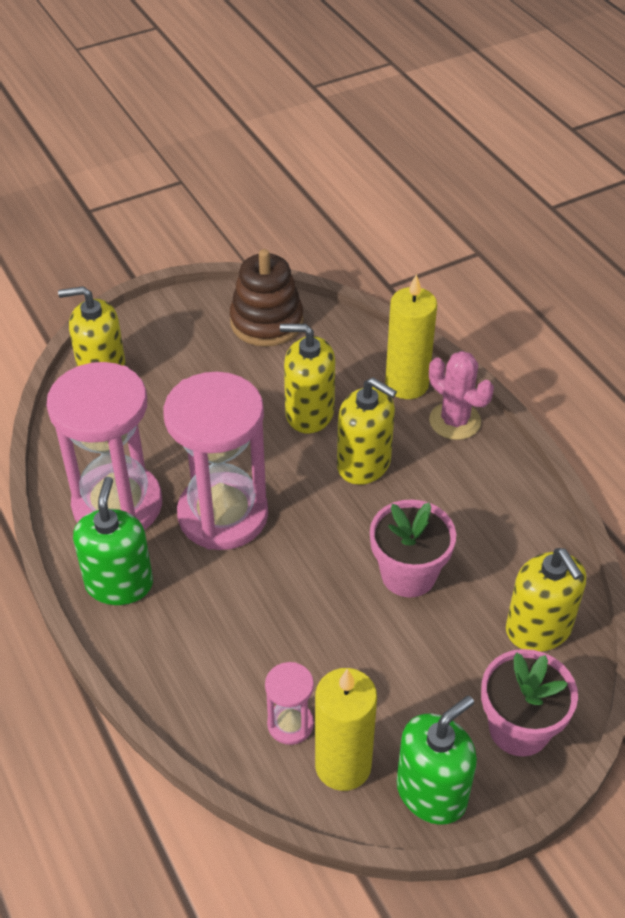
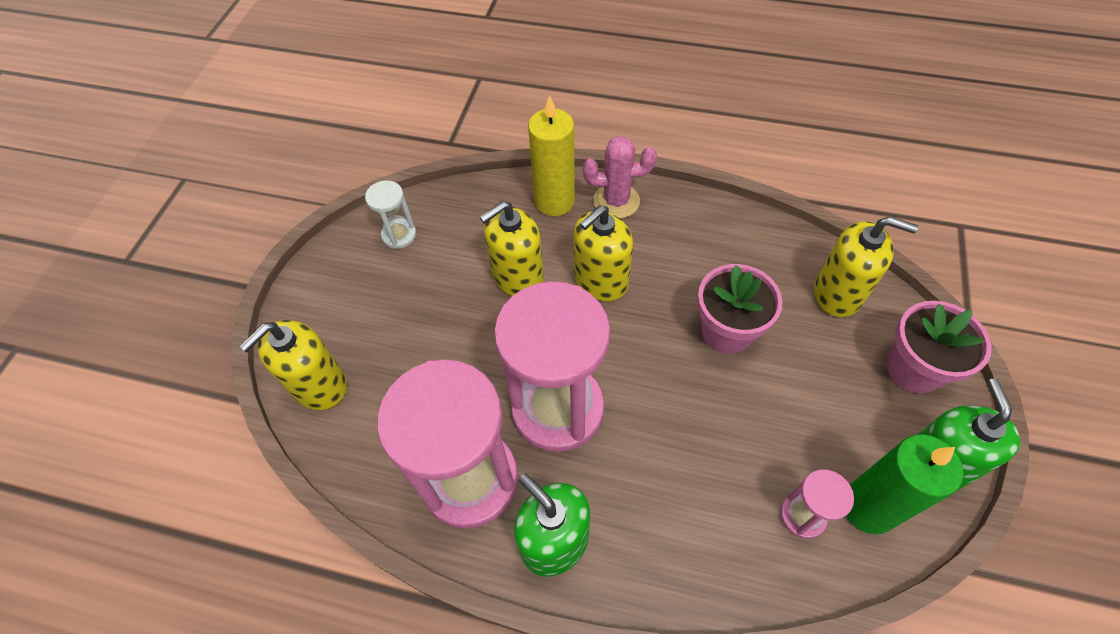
camera: 45 degrees left, 10 degrees up
(266, 322) = (399, 235): brown stacking toy -> white hourglass
(343, 765) = (868, 507): yellow candle -> green candle
(364, 464) = (600, 280): yellow soap dispenser -> yellow soap dispenser turned 150 degrees clockwise

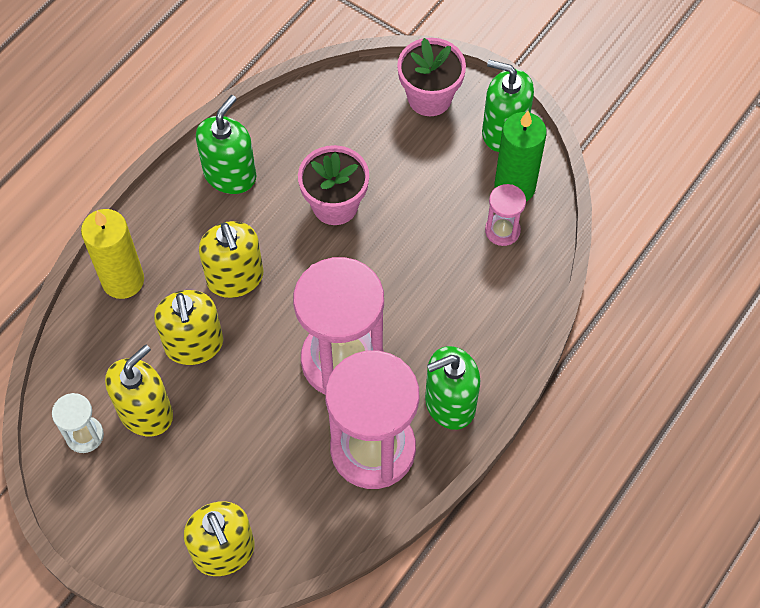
camera: 70 degrees left, 5 degrees up
(616, 201) = (153, 228): pink cactus -> none
(703, 233) = (230, 175): none -> green soap dispenser
(837, 293) = (342, 109): yellow soap dispenser -> yellow soap dispenser (146, 412)

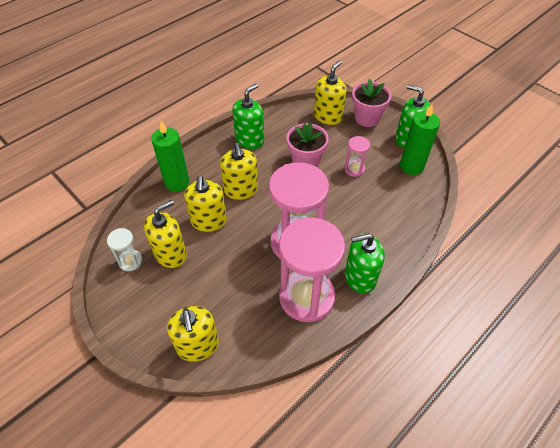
camera: 10 degrees right, 10 degrees down
(123, 280) = (177, 182): yellow candle -> green candle
(360, 104) = (328, 116): none -> yellow soap dispenser
(502, 230) = (402, 187): pink hourglass -> pink hourglass (354, 169)

